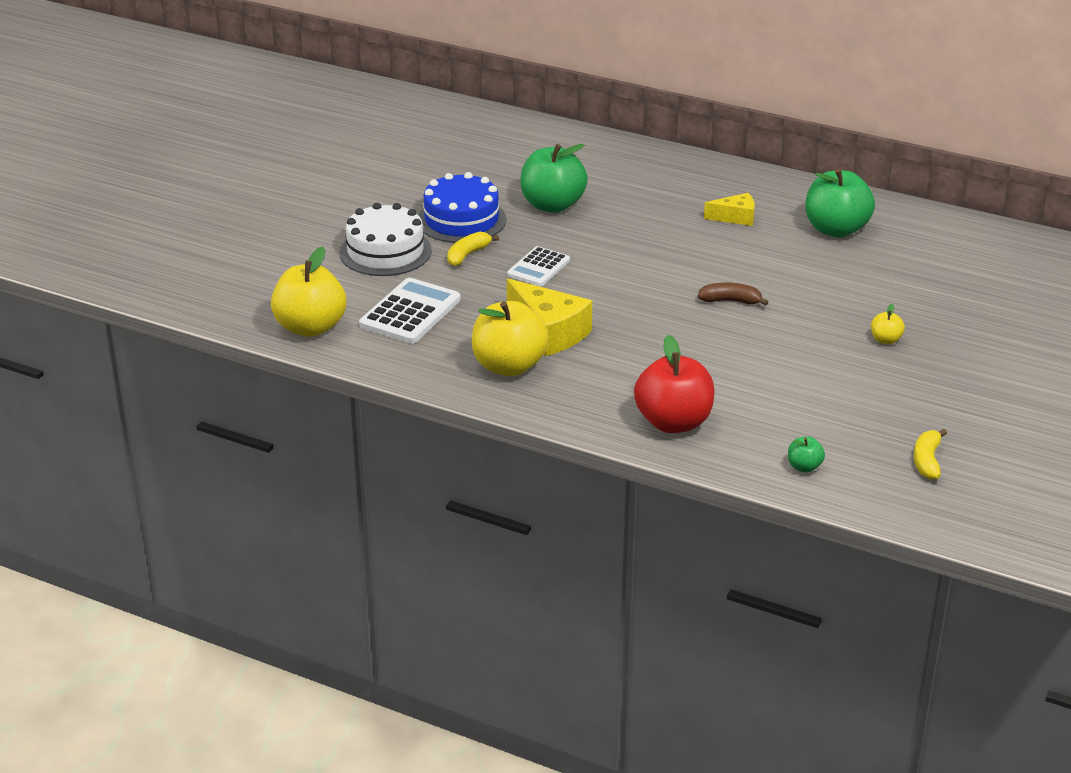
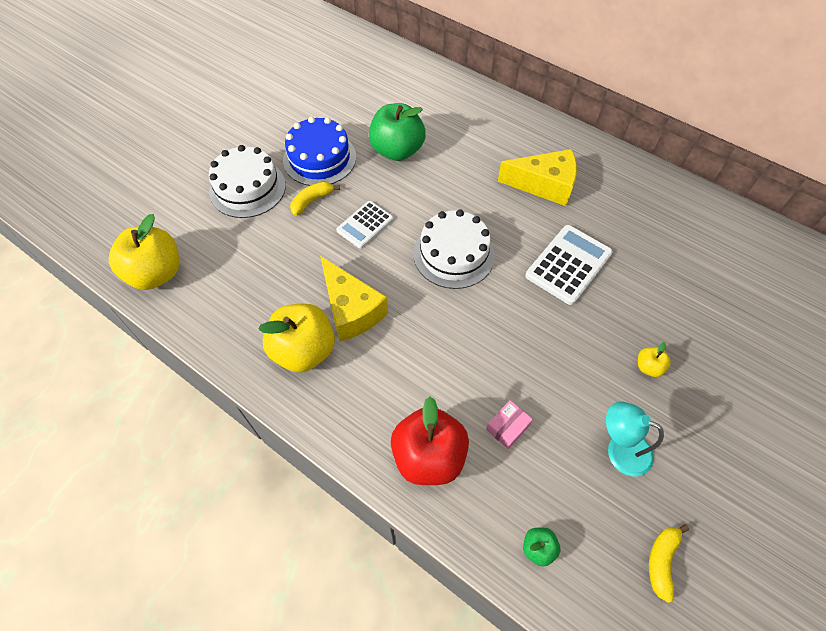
camera: 10 degrees right, 25 degrees up
(410, 312) = (243, 266): white calculator -> white calculator (568, 265)
(649, 280) = (453, 254): none -> white cake
(730, 301) = (518, 292): brown banana -> none
(735, 217) = (544, 185): yellow cheese -> yellow cheese, size x1.74
(749, 395) = (507, 427): none -> pink box
(836, 229) = (628, 211): green apple -> none
(869, 397) = (620, 449): none -> turquoise lamp

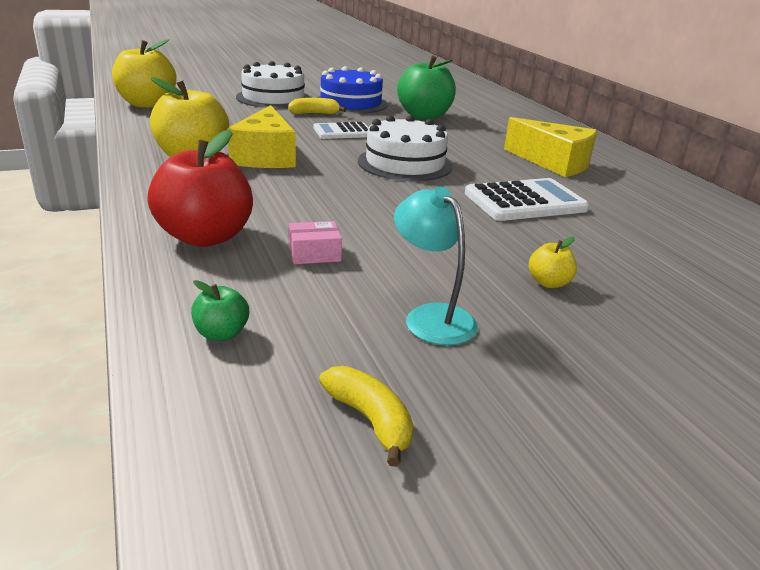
camera: 30 degrees right, 30 degrees down
(662, 561) = (370, 420): yellow banana -> yellow banana turned 90 degrees clockwise

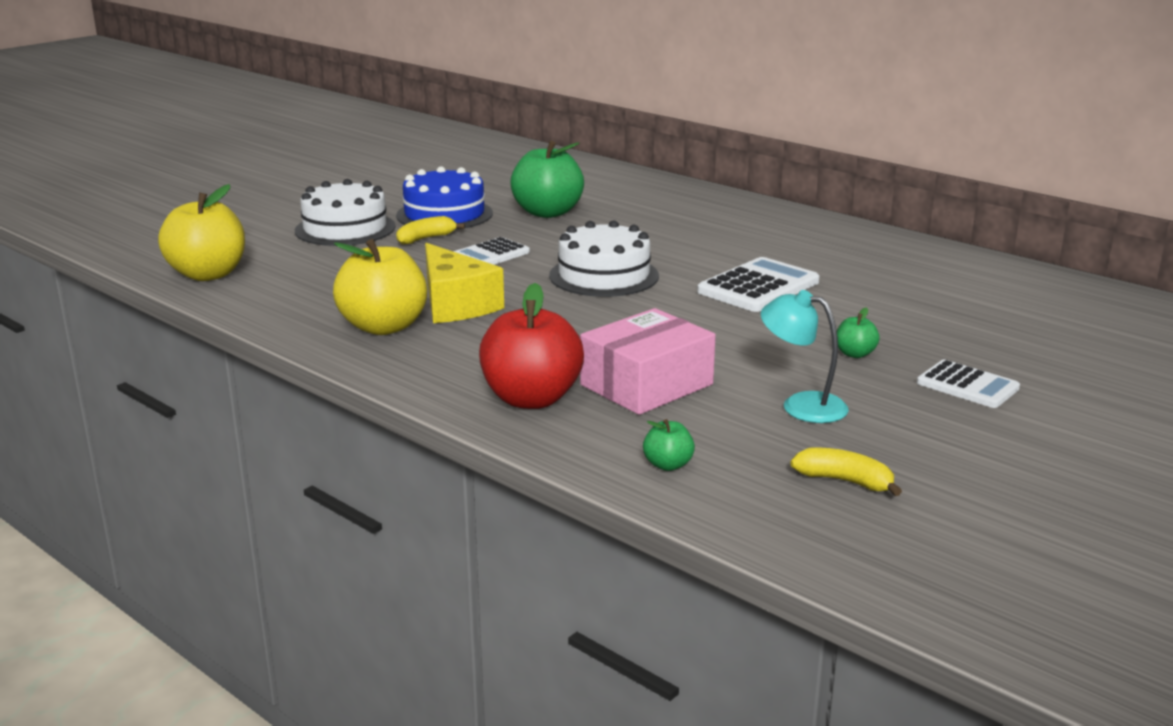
camera: 25 degrees left, 5 degrees down
(314, 253) = (646, 385): pink box -> pink box, size x2.15
(548, 283) = (855, 354): yellow apple -> green apple
(554, 163) = (738, 238): yellow cheese -> none
(642, 354) = (967, 386): none -> white calculator

